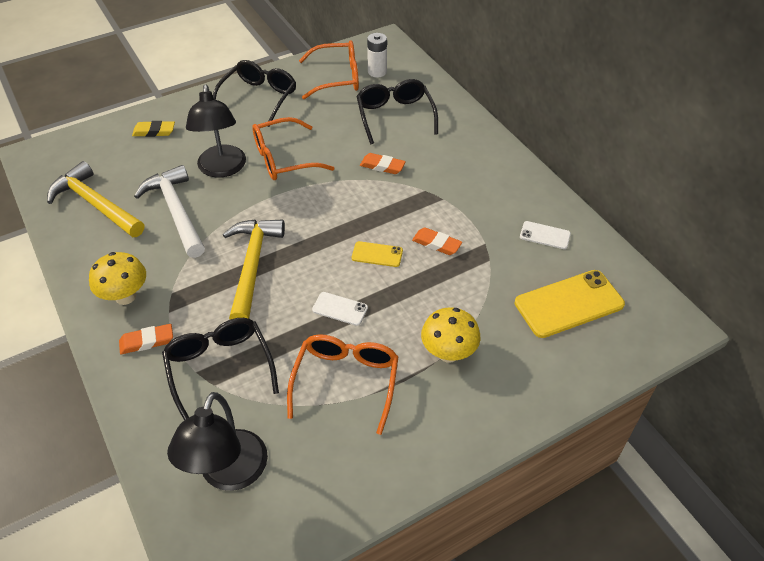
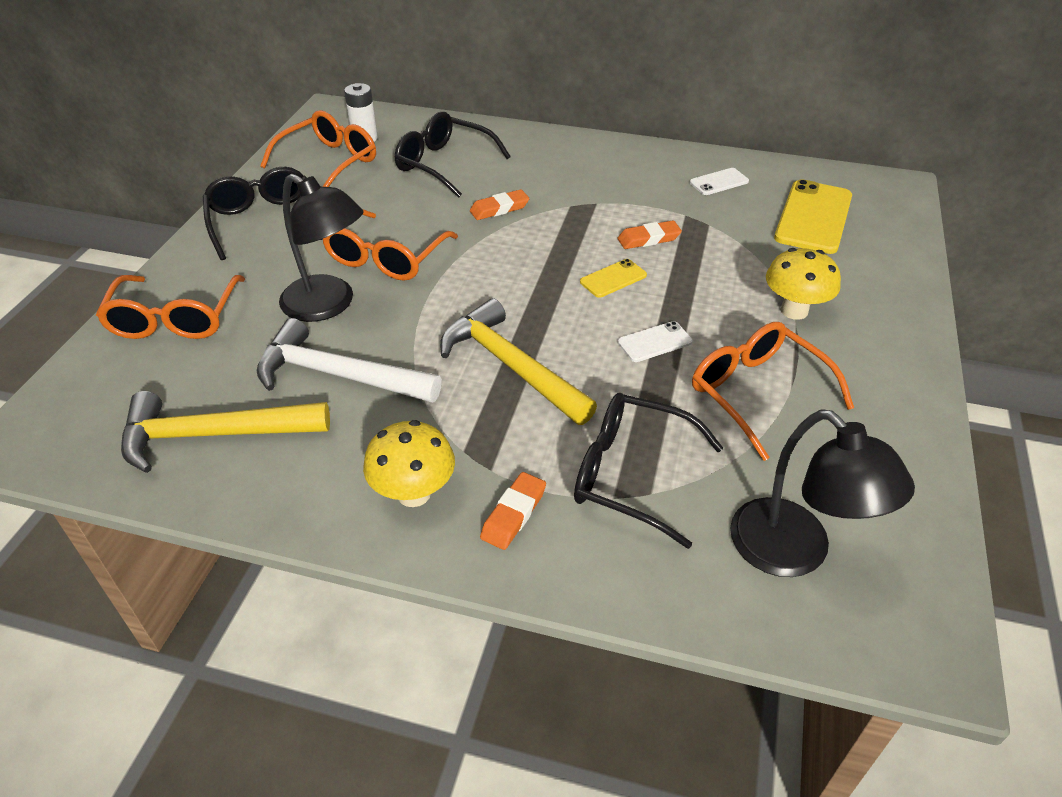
camera: 45 degrees left, 5 degrees down
(154, 131) = (175, 319): yellow eraser -> orange glasses

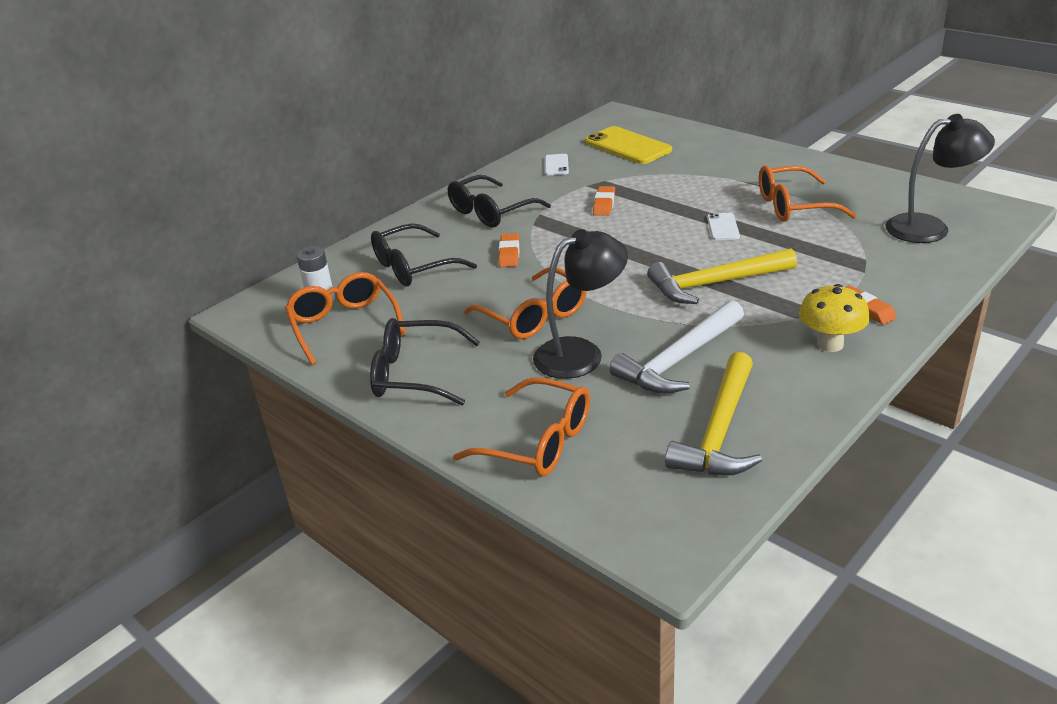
camera: 60 degrees left, 10 degrees down
(613, 279) = (641, 227): yellow phone -> none
(630, 474) = (846, 262): black glasses -> black glasses (490, 212)
(794, 310) = (721, 176): yellow mushroom -> none

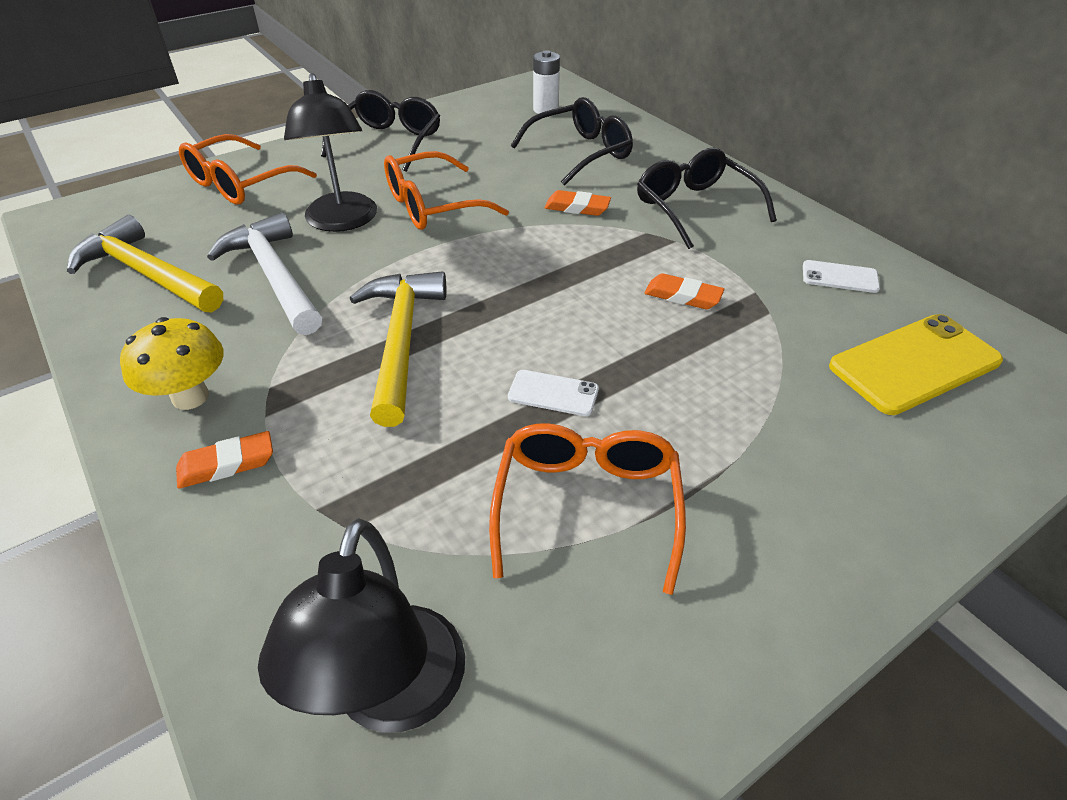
camera: 100 degrees right, 10 degrees up
(344, 325) = (494, 117): orange glasses -> none
(413, 267) = (581, 153): black glasses -> black glasses turned 75 degrees clockwise

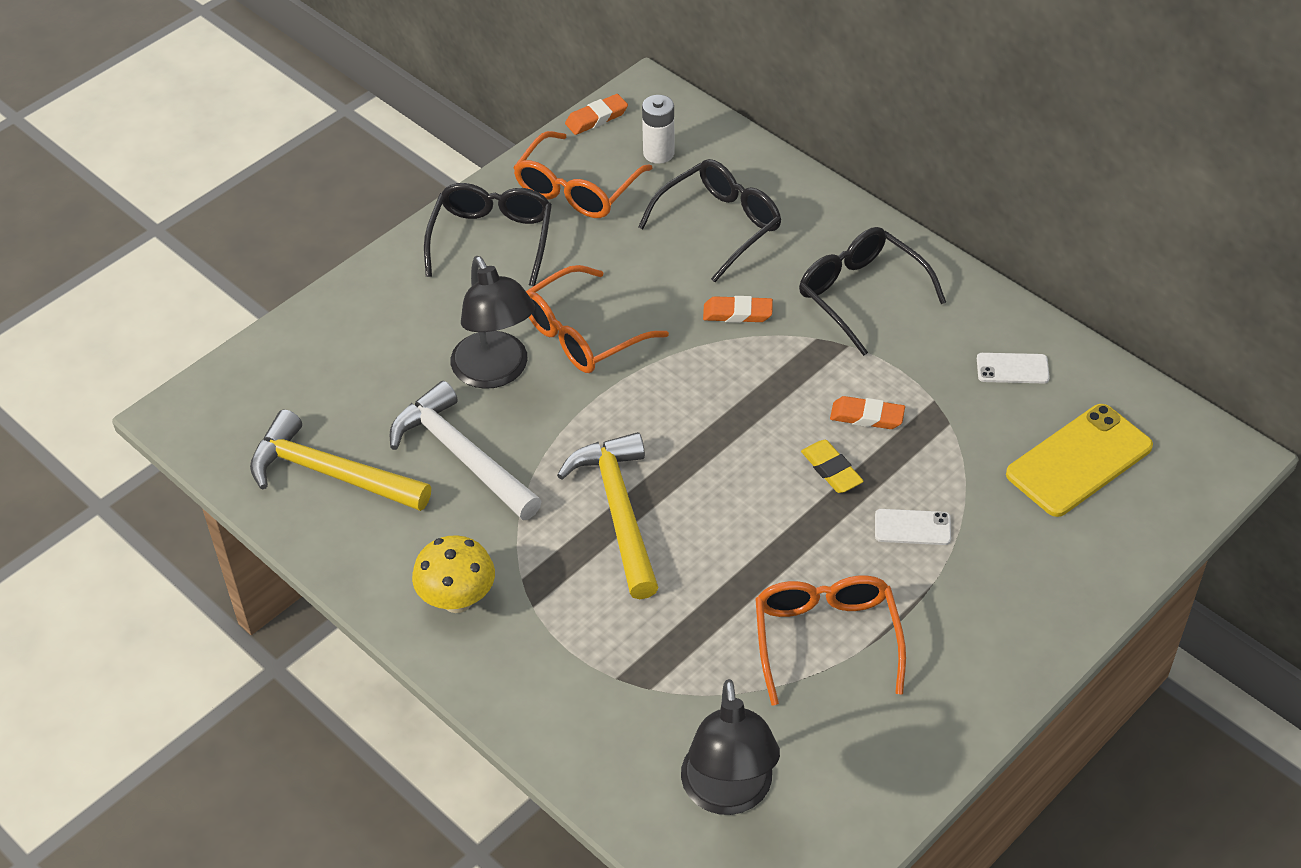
camera: 10 degrees left, 5 degrees up
(227, 464) = (524, 654): orange eraser -> orange eraser (596, 118)
(239, 184) = (354, 334): orange glasses -> orange glasses (576, 189)
(553, 393) = (773, 543): white phone -> white phone (912, 527)
(635, 335) = (831, 470): none -> yellow eraser

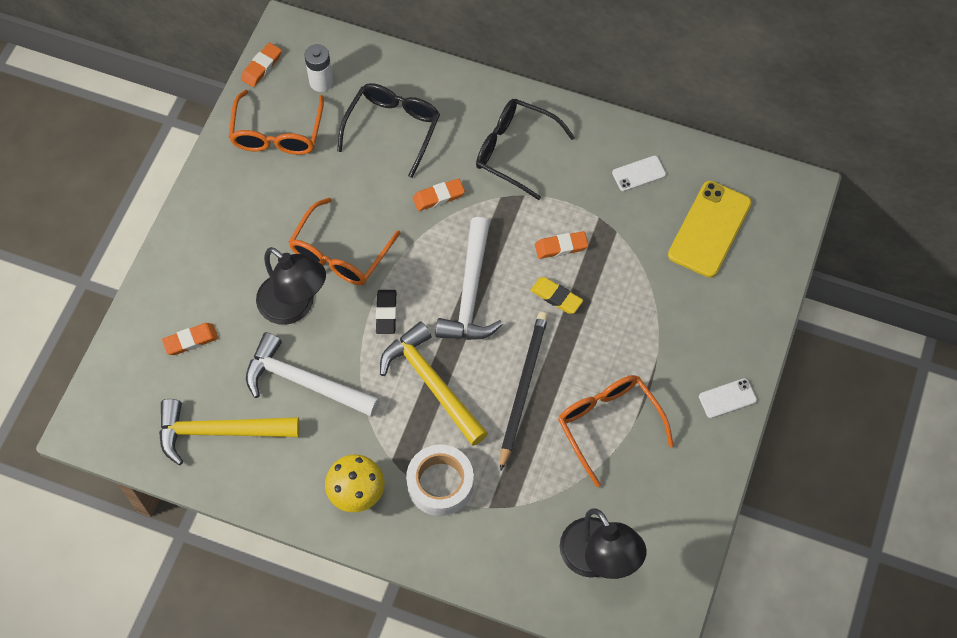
camera: 25 degrees left, 15 degrees up
(353, 367) = (191, 340): none -> orange eraser
(492, 239) = (237, 198): black glasses -> none
(568, 627) = (440, 484): none -> white tape
(604, 416) = (386, 313): none -> black eraser
(722, 429) = (470, 293): none -> white hammer
(734, 557) = (523, 388): none -> black pencil
(912, 527) = (627, 320): white phone -> white phone (727, 398)

